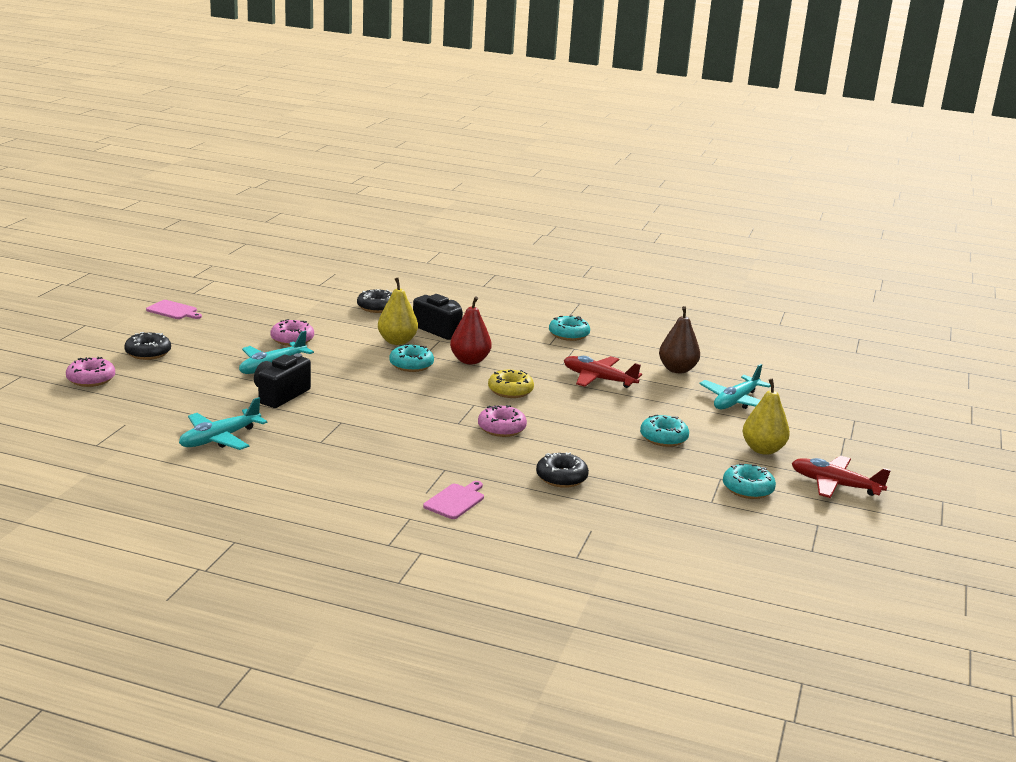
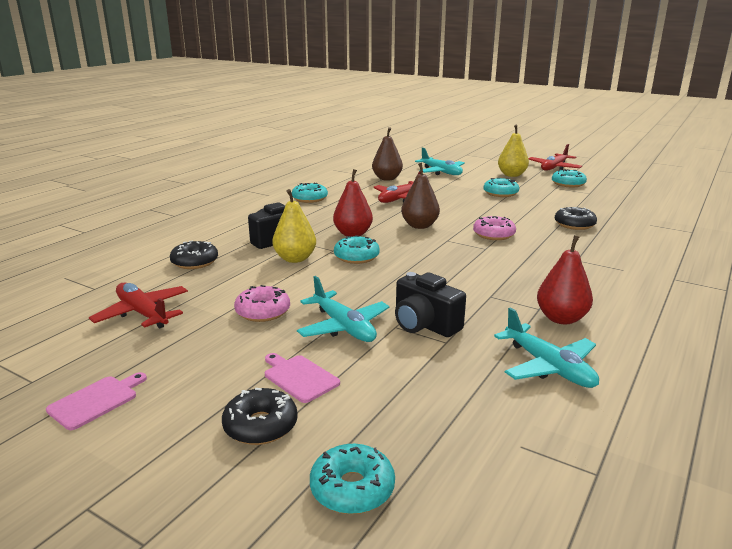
camera: 75 degrees left, 0 degrees up
(91, 379) = (352, 488): pink donut -> turquoise donut
(282, 304) = (142, 313): none -> red plane
(302, 450) = (561, 318): none -> red pear
(455, 501) = (632, 260): pink cutting board -> pink cutting board (299, 377)
(510, 391) = (419, 226): yellow donut -> brown pear

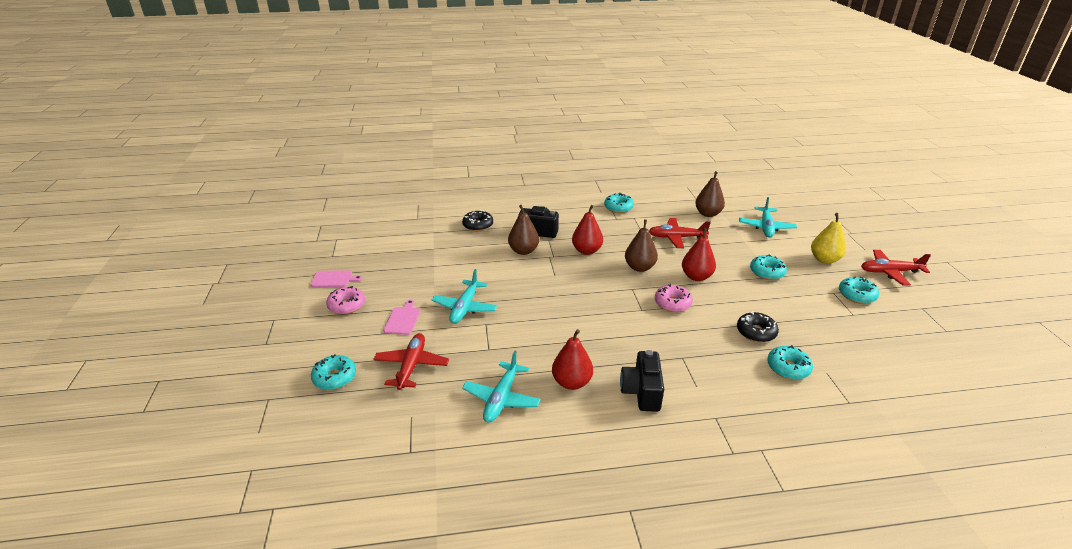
camera: 50 degrees right, 10 degrees up
(142, 313) = (410, 245): red plane -> red plane (412, 366)
(260, 426) = (355, 330): black donut -> none
(263, 312) = (451, 275): pink donut -> pink donut (347, 305)
(295, 259) = (523, 251): yellow pear -> brown pear
(356, 257) = (555, 268): turquoise donut -> turquoise donut (788, 368)
(424, 325) = (499, 333): black camera -> black camera (641, 392)
(469, 213) = (696, 276): none -> red pear

